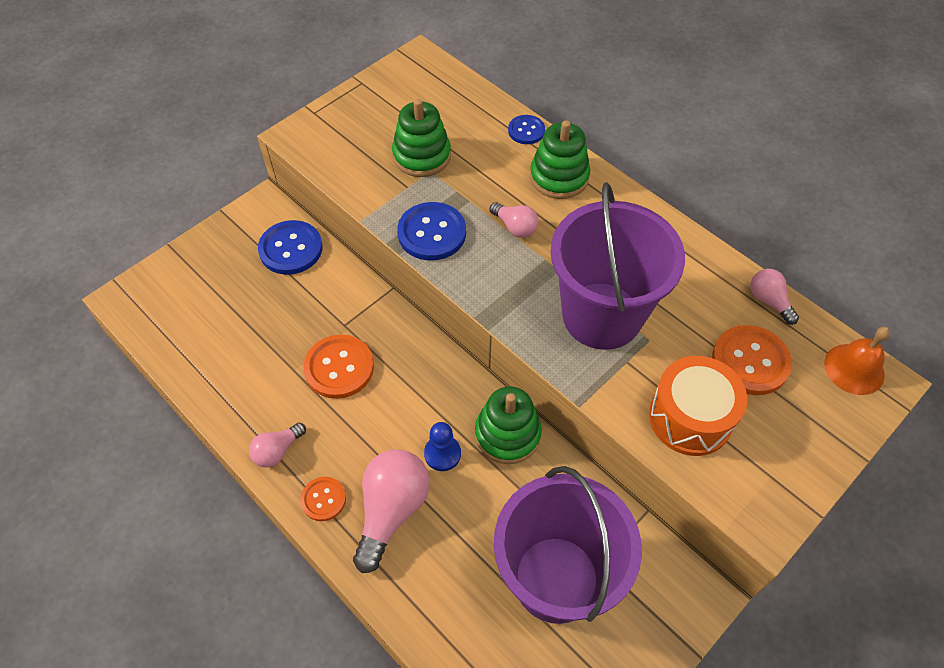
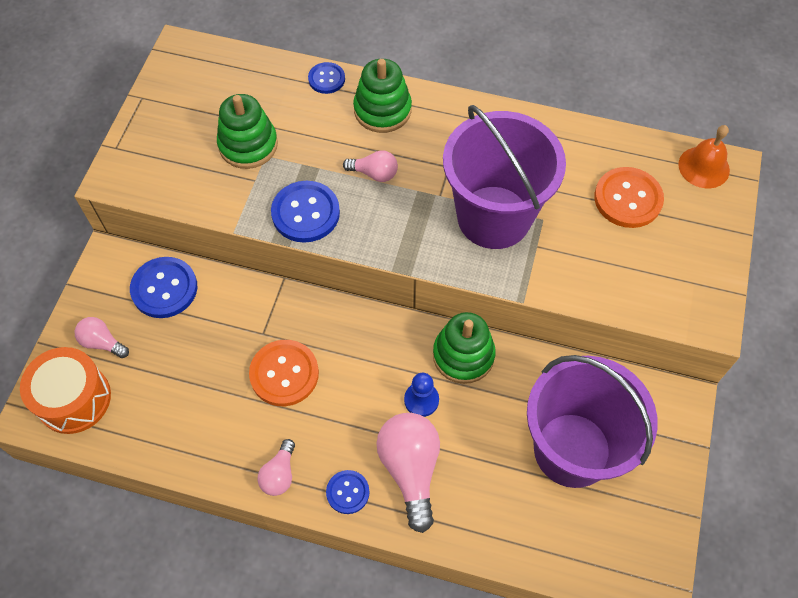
camera: 30 degrees left, 5 degrees up
(323, 499) = (347, 492): orange button -> blue button
(690, 417) = (611, 267): orange drum -> orange drum (74, 399)
(769, 301) = (613, 141): pink light bulb -> pink light bulb (102, 342)

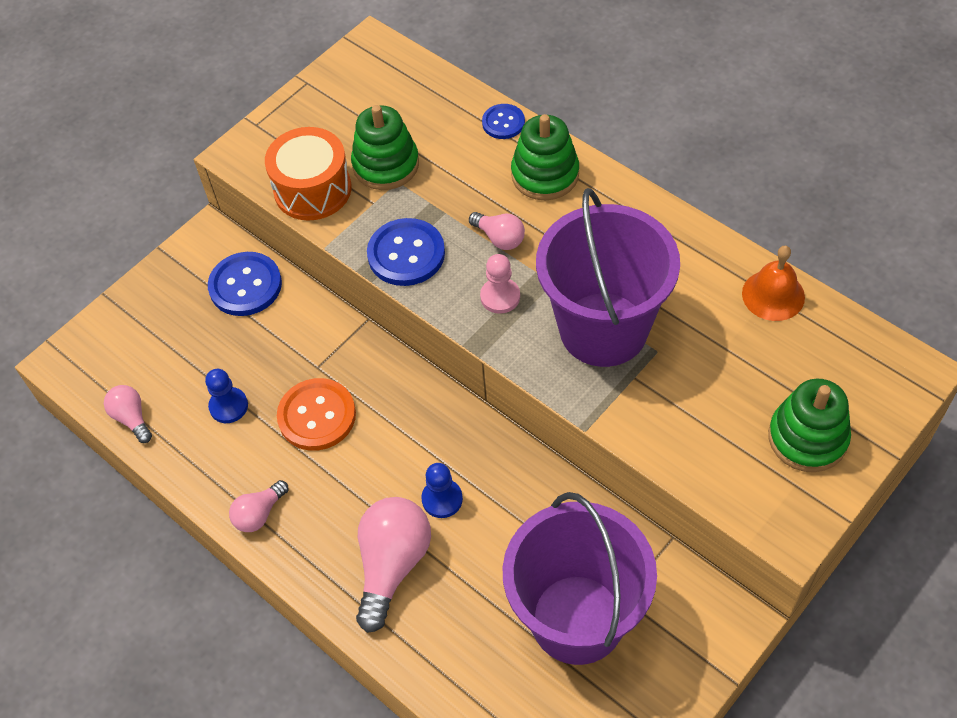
camera: 30 degrees right, 5 degrees down
(74, 399) = (107, 360): orange drum -> orange drum (312, 189)
(102, 342) = (160, 316): pink light bulb -> pink light bulb (132, 418)
(204, 395) = (228, 406): none -> blue pawn
(347, 492) = (316, 560): blue button -> none
(400, 220) = (500, 297): none -> pink pawn
(463, 355) = (512, 471): green stacking toy -> green stacking toy (807, 438)
(628, 199) = (769, 364): orange button -> none
(704, 167) = (883, 361): orange bell -> orange bell (773, 295)

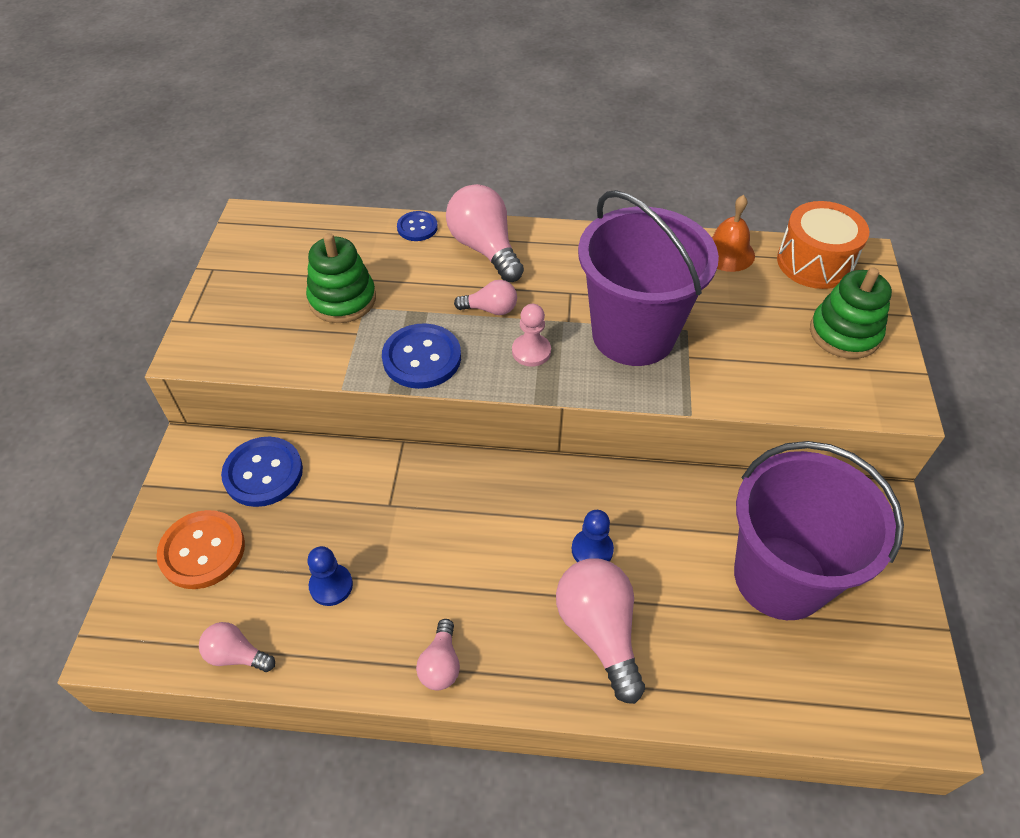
camera: 40 degrees left, 5 degrees down
(312, 189) = (290, 348): orange drum -> orange drum (814, 262)
(317, 416) = (424, 546): orange button -> orange button (202, 551)
(545, 174) = (485, 249): green stacking toy -> pink light bulb

